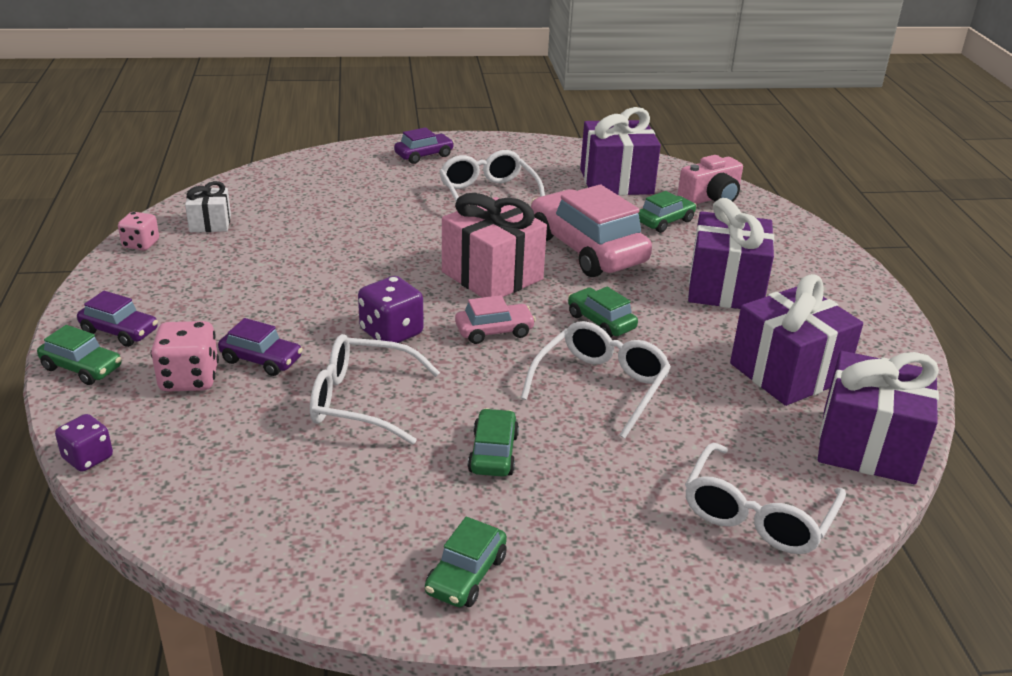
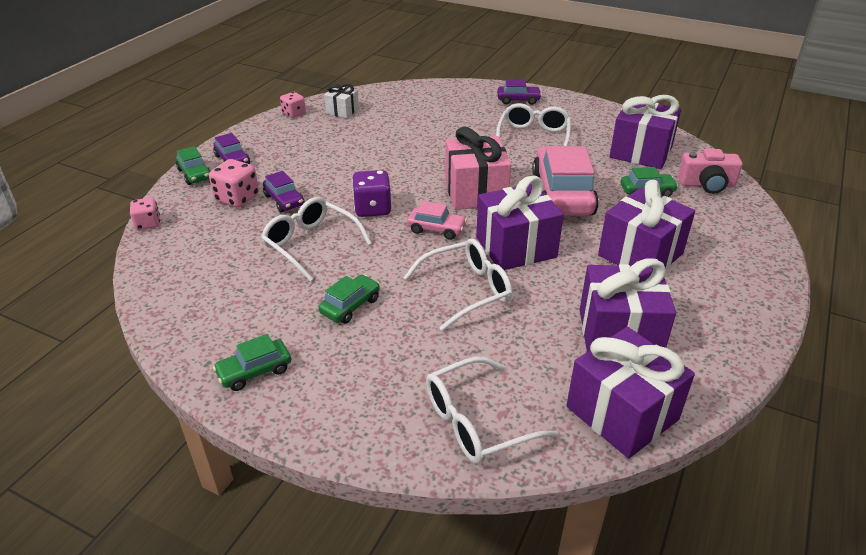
camera: 35 degrees right, 5 degrees up
(88, 458) = (148, 224): purple dice -> pink dice
(601, 322) = (516, 247): green car -> purple gift

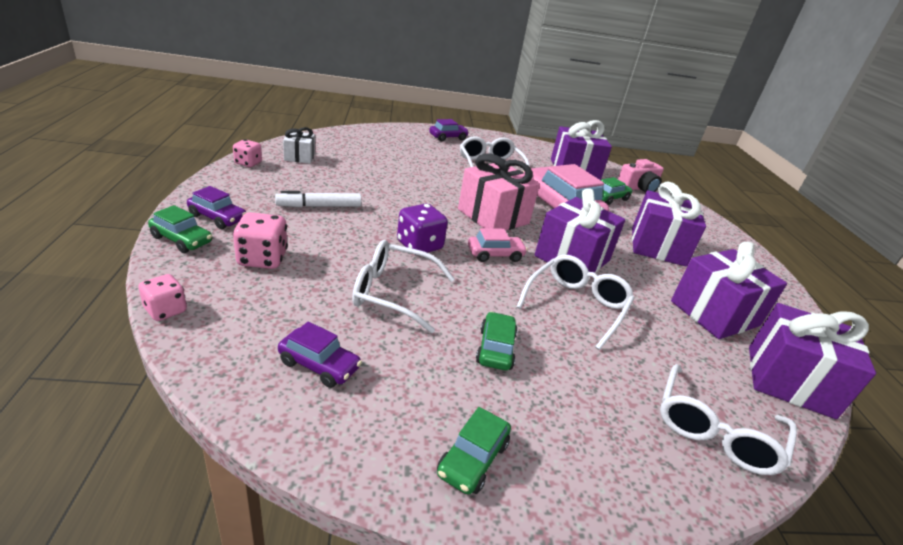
camera: 35 degrees left, 5 degrees down
(284, 200) = (320, 252): purple car -> purple car (319, 365)
(318, 160) = (319, 206): none -> white marker

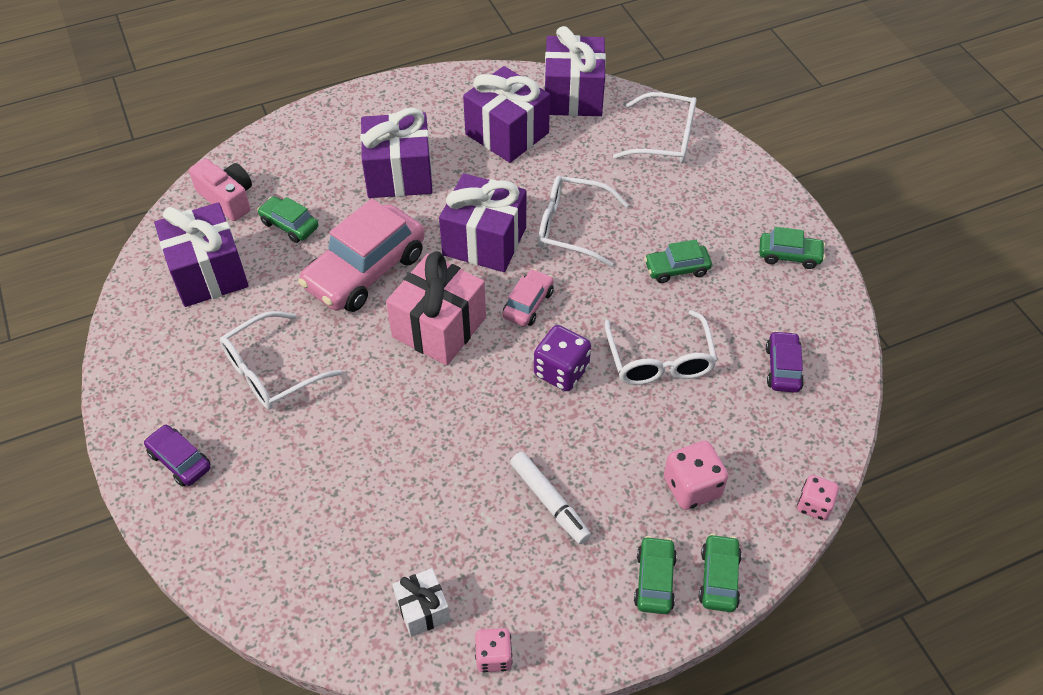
camera: 105 degrees left, 20 degrees up
(218, 218) = (654, 580): purple car -> green car
(495, 254) = (528, 304): pink car -> pink car turned 60 degrees clockwise

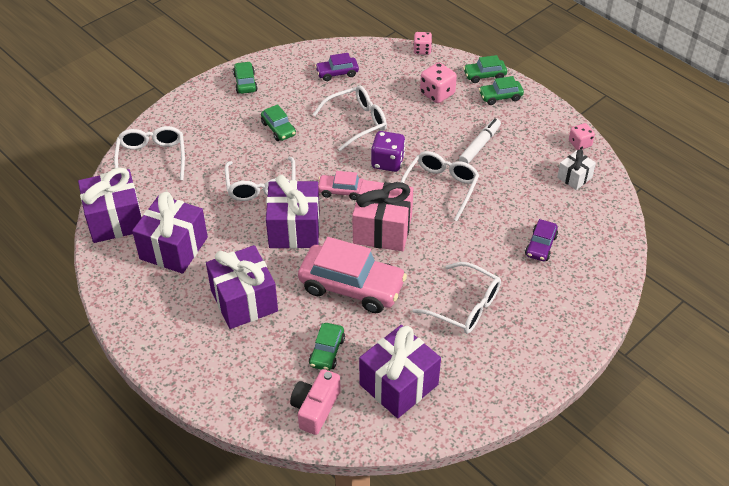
camera: 110 degrees left, 5 degrees down
(180, 460) = (559, 326): purple car -> purple car (540, 246)
(484, 418) = (440, 187): none -> white glasses

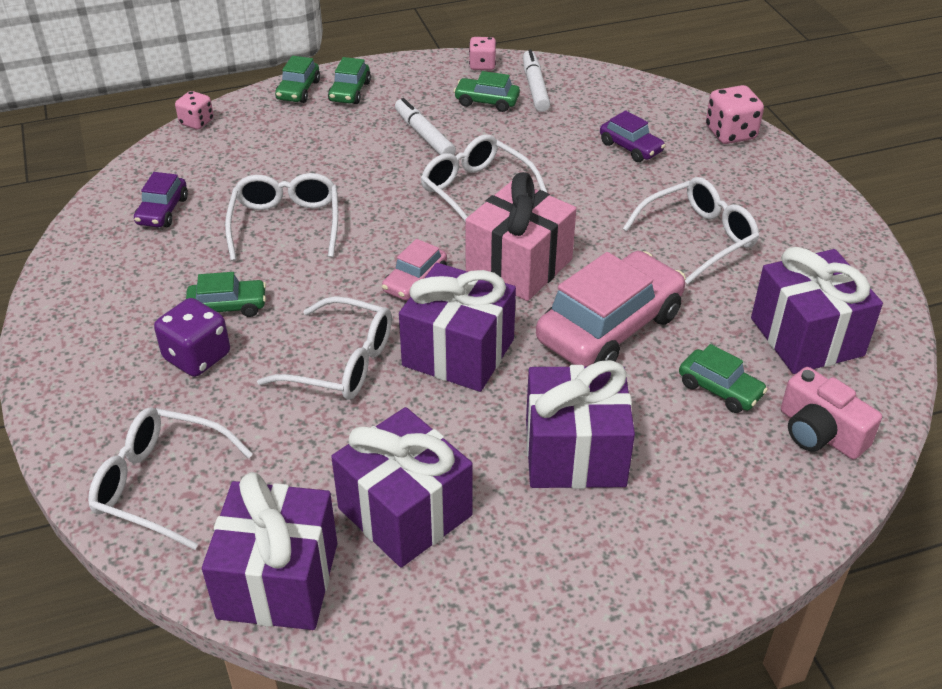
camera: 65 degrees left, 5 degrees down
(245, 83) = (83, 313): green car -> green car (486, 101)
(387, 162) = (392, 221): purple dice -> purple dice (197, 357)
(437, 94) = (296, 137): pink dice -> pink dice (730, 133)
(574, 177) = (535, 87): white gift -> white marker

